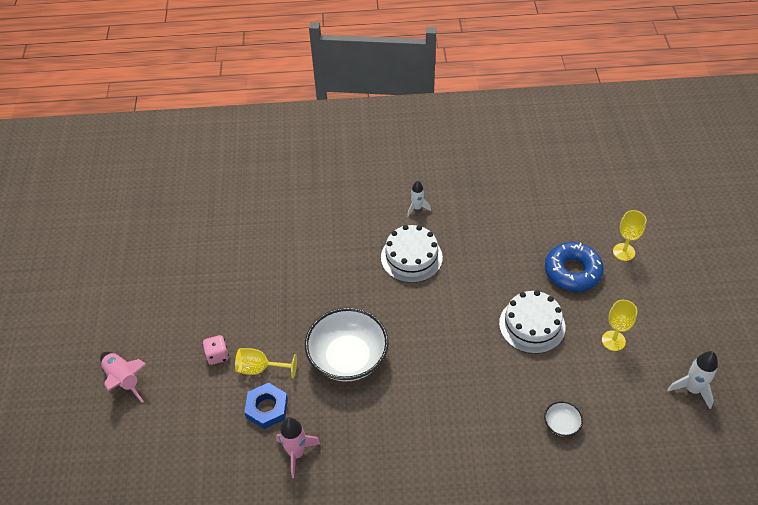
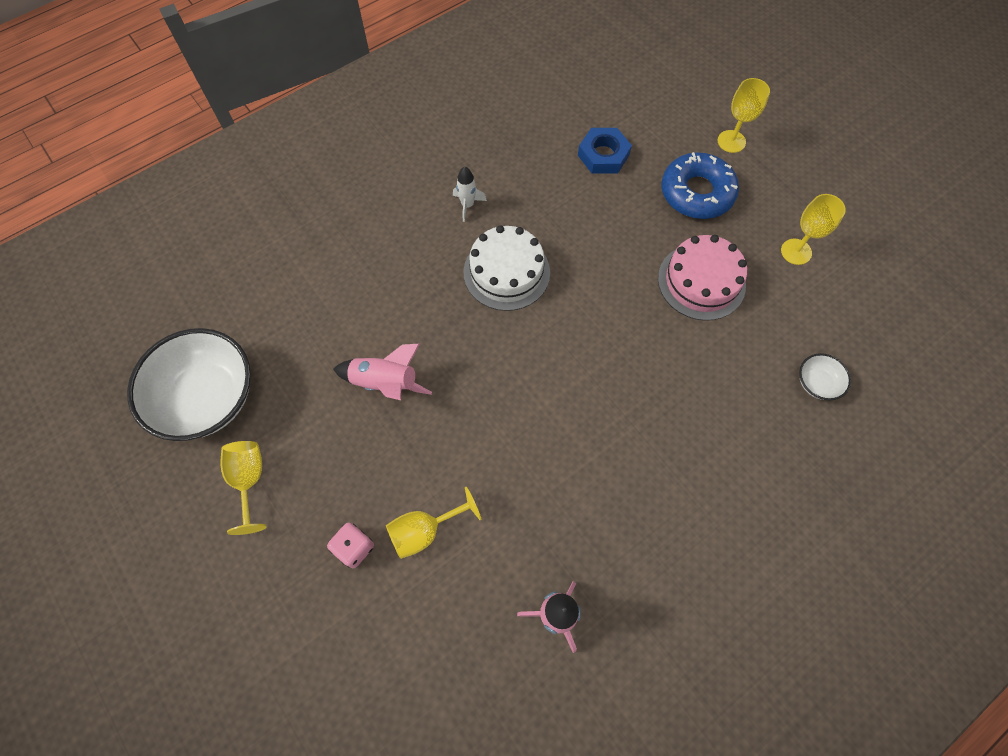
camera: 35 degrees left, 15 degrees up
(124, 379) = (245, 666): pink rocket -> pink rocket (385, 383)
(190, 291) = (249, 480): none -> yellow goblet
(267, 408) = (473, 579): blue nut -> blue nut (603, 155)
(348, 357) = (525, 447): white bowl -> white bowl (207, 397)
(532, 325) = (701, 281): white cake -> pink cake
(692, 389) = (909, 263): white rocket -> none

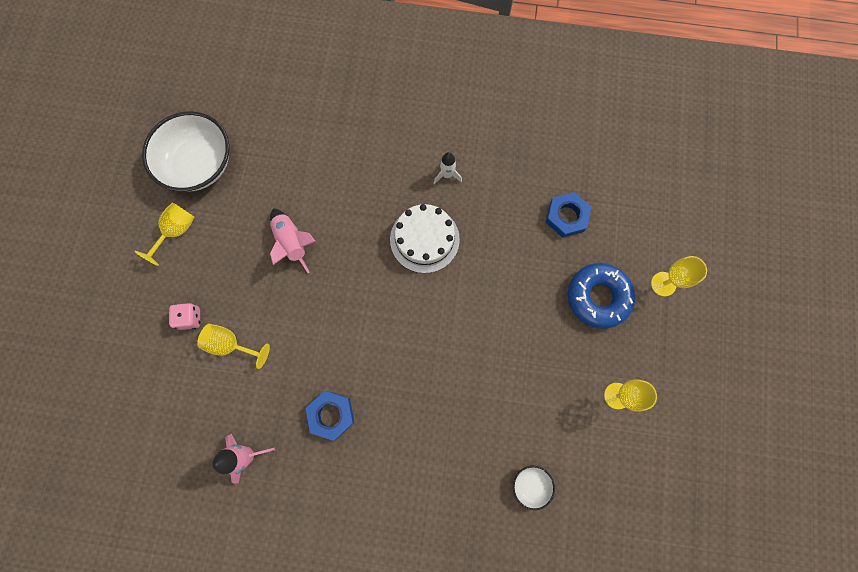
camera: 45 degrees right, 10 degrees up
(592, 497) = (331, 415): none -> blue nut
(701, 281) = (533, 356): pink cake -> none

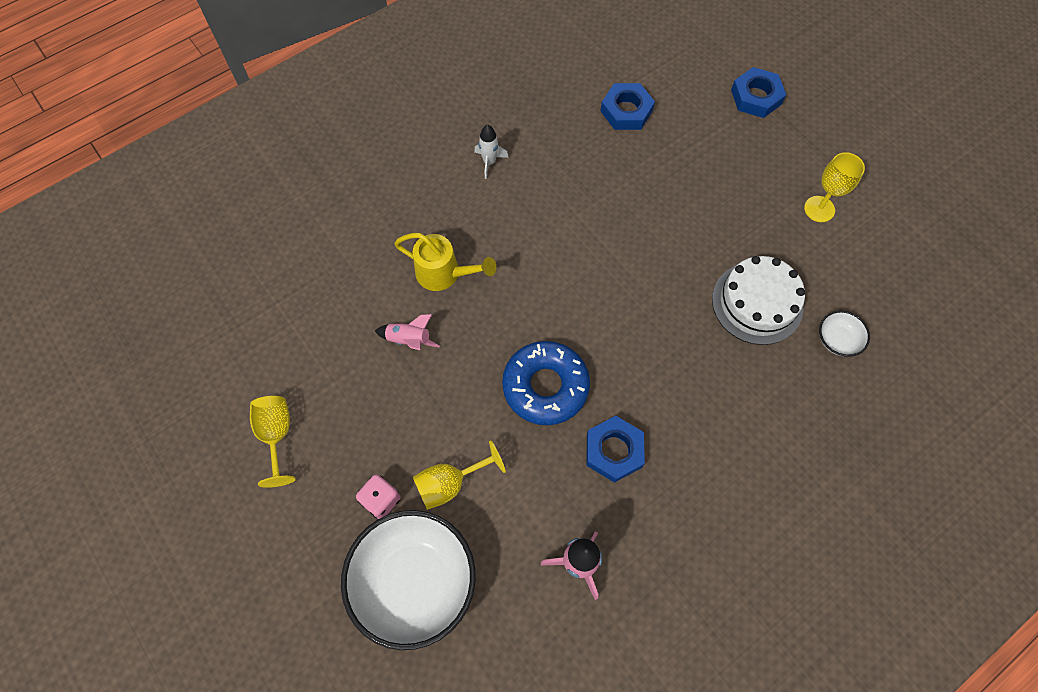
camera: 45 degrees left, 10 degrees down
(199, 164) = (232, 354): white bowl -> white bowl (414, 582)
(292, 242) = (409, 340): pink rocket -> pink rocket, size x0.66
(350, 221) = (444, 274): none -> yellow watering can
(424, 239) = (529, 230): white cake -> white cake (757, 303)
(598, 297) = (720, 149): blue donut -> blue donut (545, 386)
(663, 284) = (756, 97): yellow goblet -> blue nut

